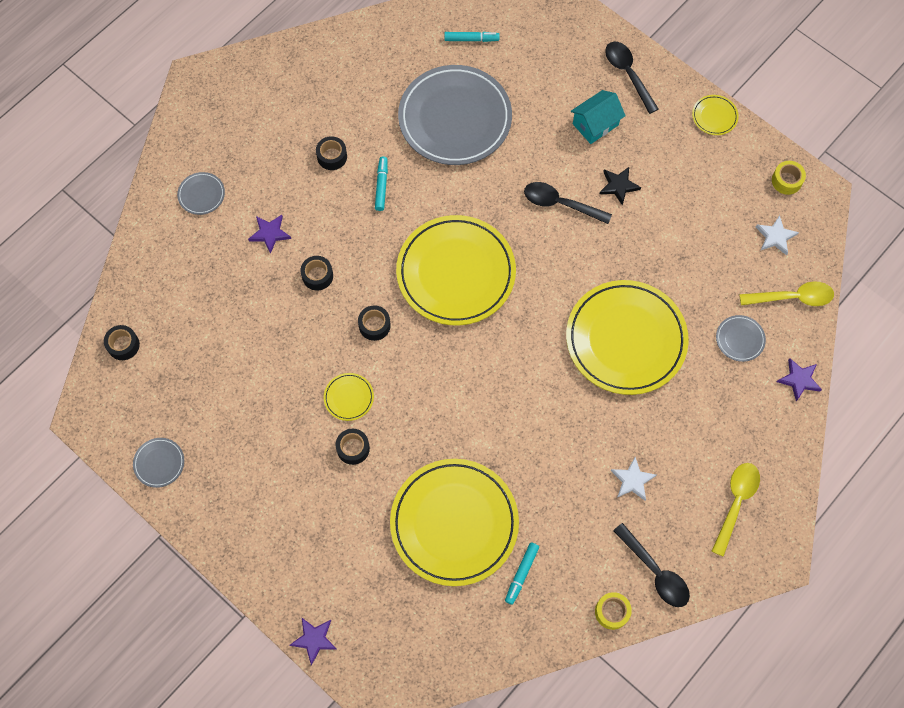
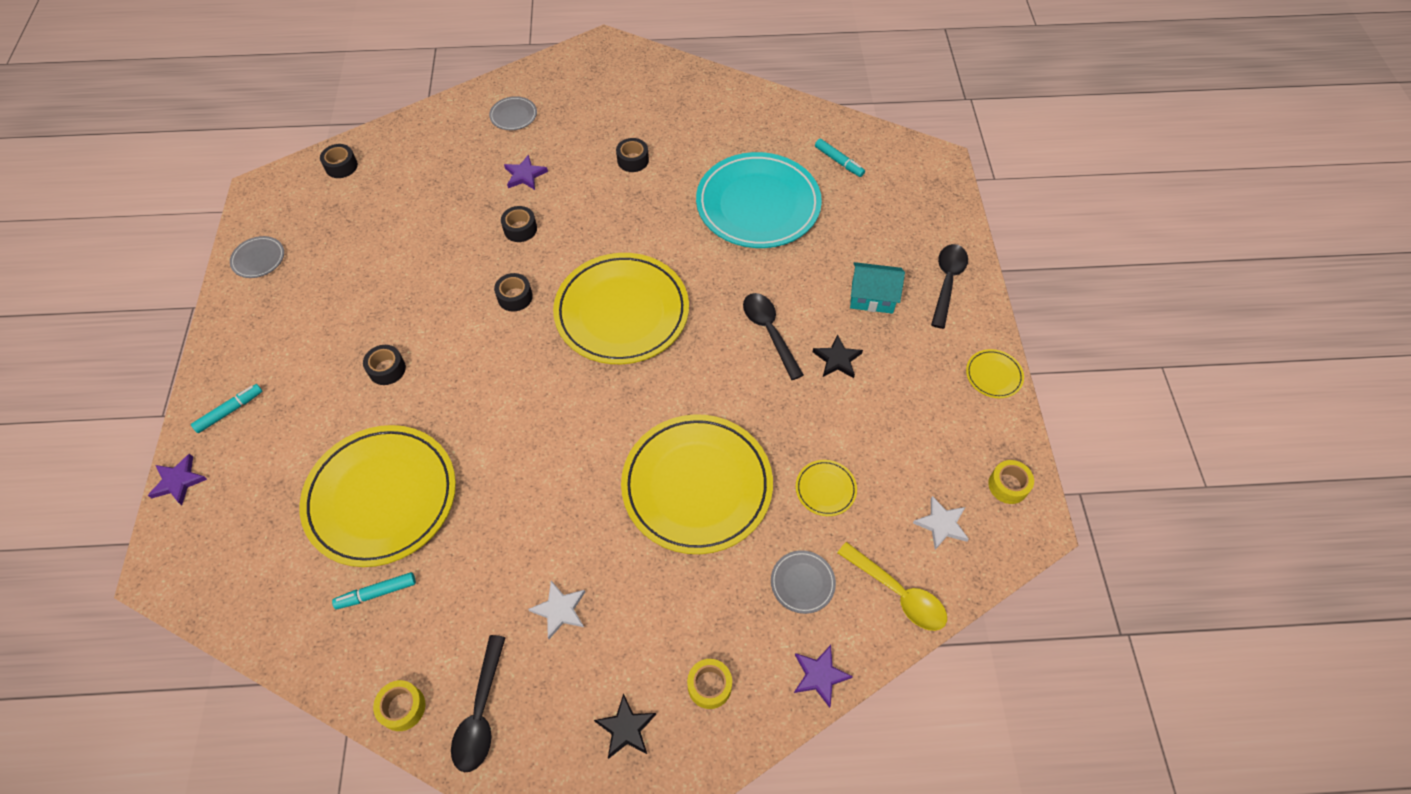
camera: 45 degrees right, 10 degrees down
(349, 397) = (431, 330): yellow plate -> yellow plate (825, 489)
(381, 186) = (643, 207): turquoise marker -> turquoise marker (229, 411)
(455, 118) = (758, 205): grey plate -> turquoise plate
(735, 503) = (626, 728): yellow spoon -> black star
(752, 440) = (709, 686): none -> yellow tape

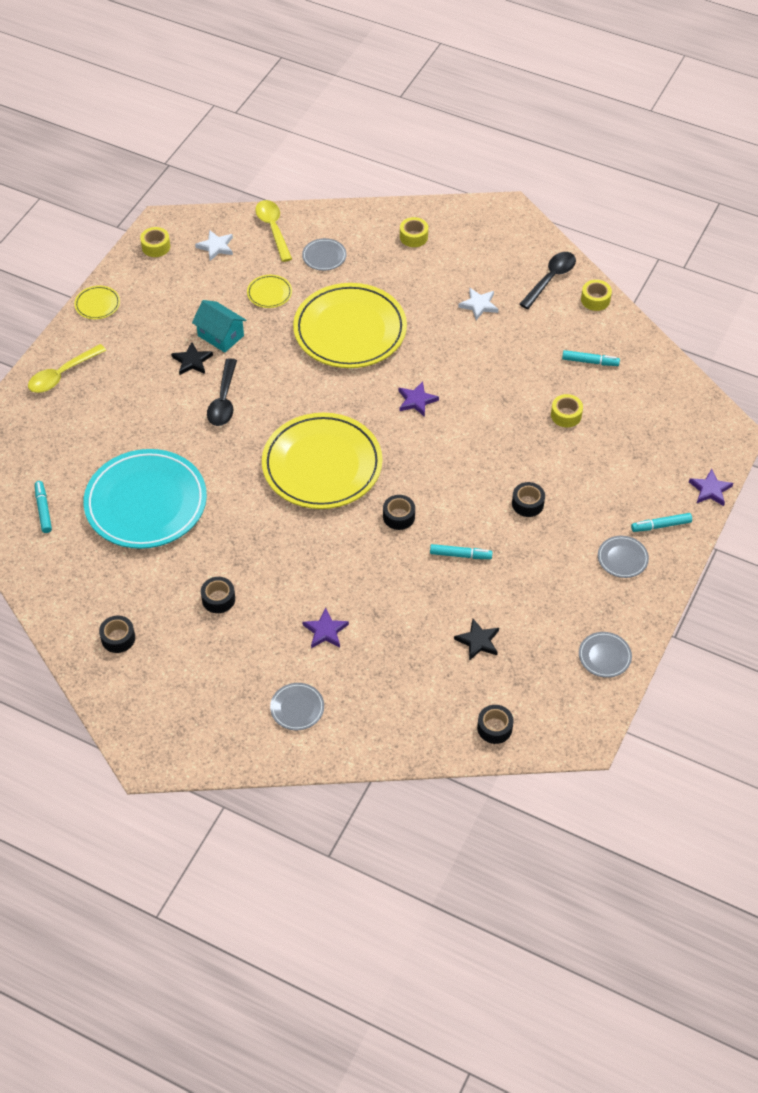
camera: 150 degrees left, 5 degrees down
(264, 357) = (622, 558): none -> grey plate
(381, 497) = (566, 415): yellow plate -> yellow tape
(435, 288) = (460, 555): none -> turquoise marker
(520, 229) = (360, 576): black tape -> black tape (118, 638)
(626, 728) = (472, 239): black star -> black star (478, 641)
(819, 675) = (349, 216): purple star -> purple star (416, 400)
(872, 297) = (127, 389): turquoise house -> turquoise house (221, 336)
(947, 282) = (62, 375): black spoon -> yellow spoon

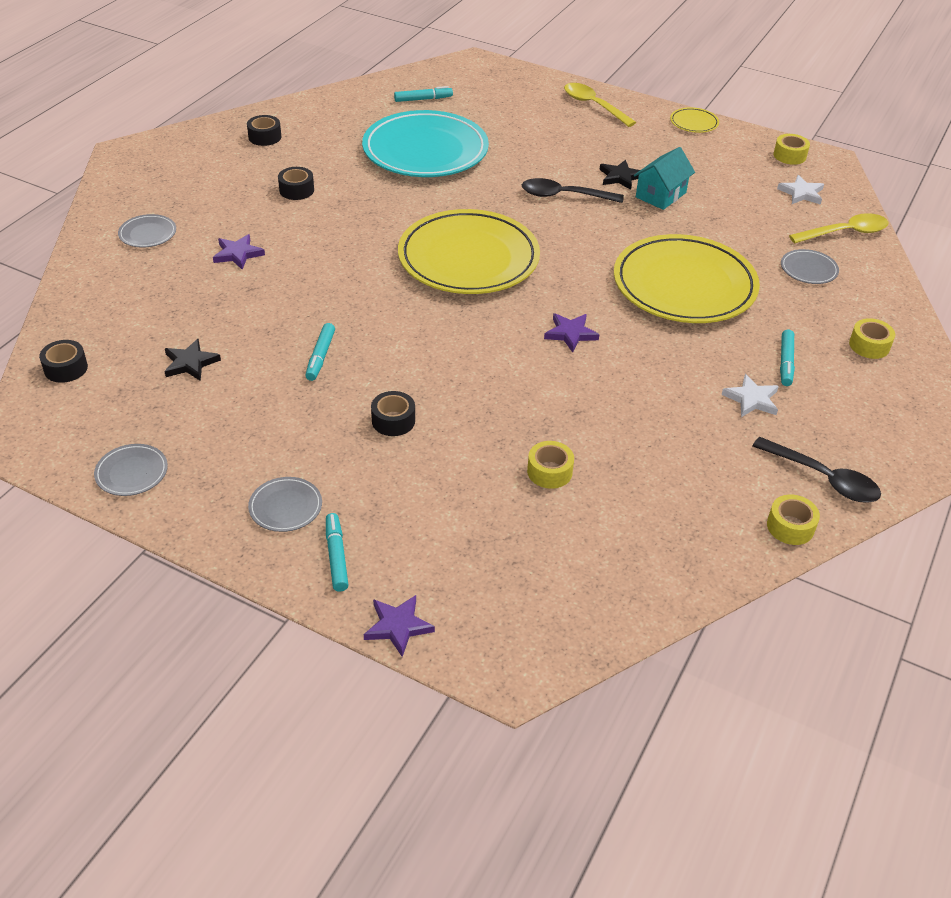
camera: 90 degrees right, 10 degrees down
(269, 293) = (734, 228): yellow plate -> none
(399, 516) = (386, 311): black tape -> none
(590, 361) = (657, 507): turquoise marker -> turquoise marker (786, 362)

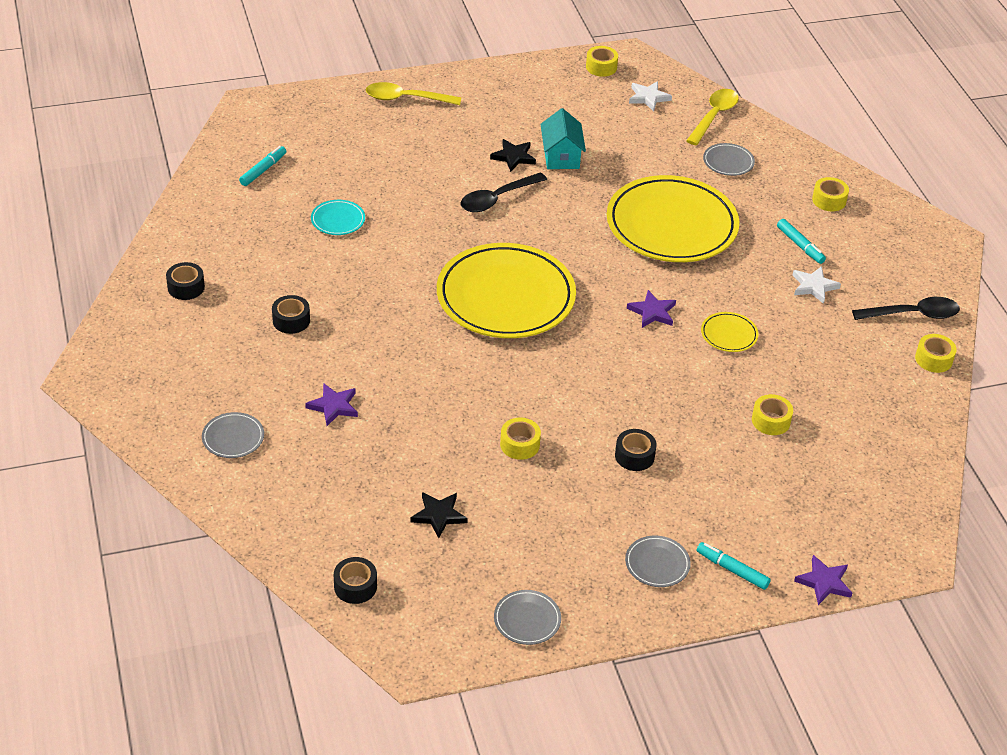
camera: 45 degrees left, 0 degrees up
(320, 356) = (520, 444): turquoise marker -> yellow tape
(425, 150) = (338, 220): turquoise plate -> turquoise plate, size x0.41
(694, 123) = (500, 73): yellow plate -> yellow plate (729, 334)

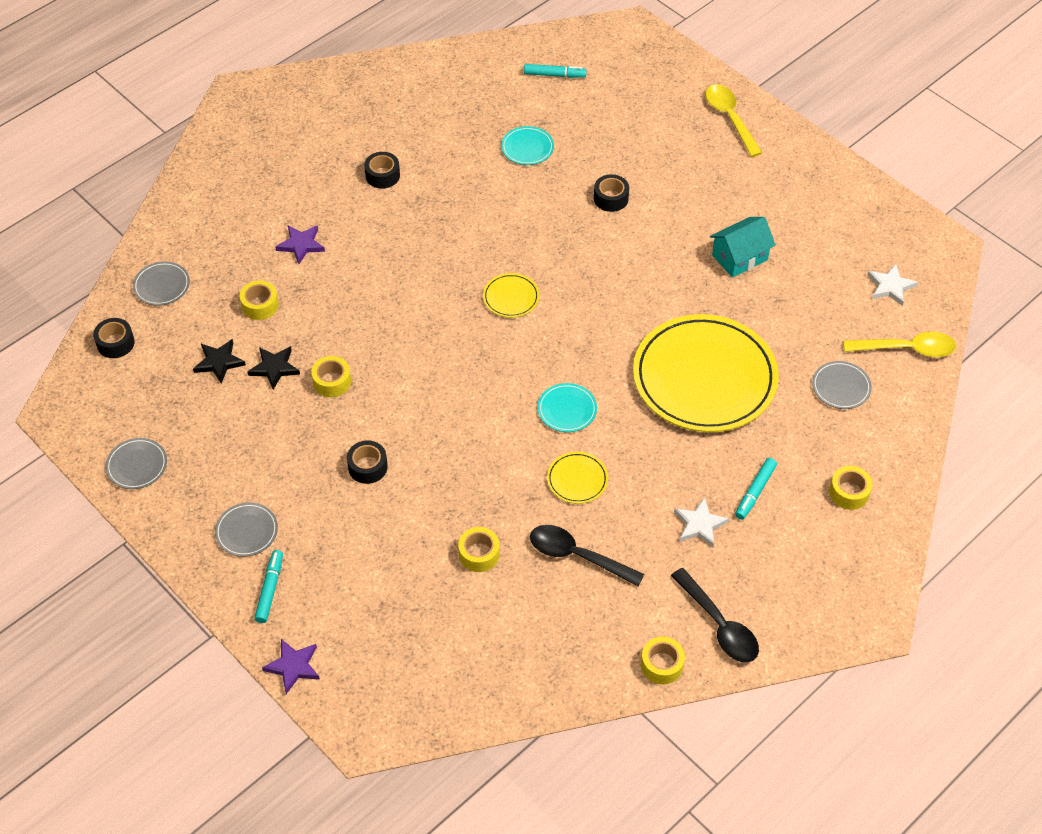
camera: 65 degrees right, 10 degrees up
(186, 287) = (377, 98): black tape -> black tape (611, 198)
(233, 438) = (229, 202): grey plate -> grey plate (162, 286)
(497, 199) = (640, 238): black spoon -> black spoon (577, 556)
(505, 297) = (511, 297): yellow plate -> yellow plate, size x0.41
(513, 157) = (709, 225): black star -> black star (274, 368)
(601, 67) = (907, 232): yellow tape -> yellow tape (260, 305)
(652, 312) = (567, 410): purple star -> turquoise plate

